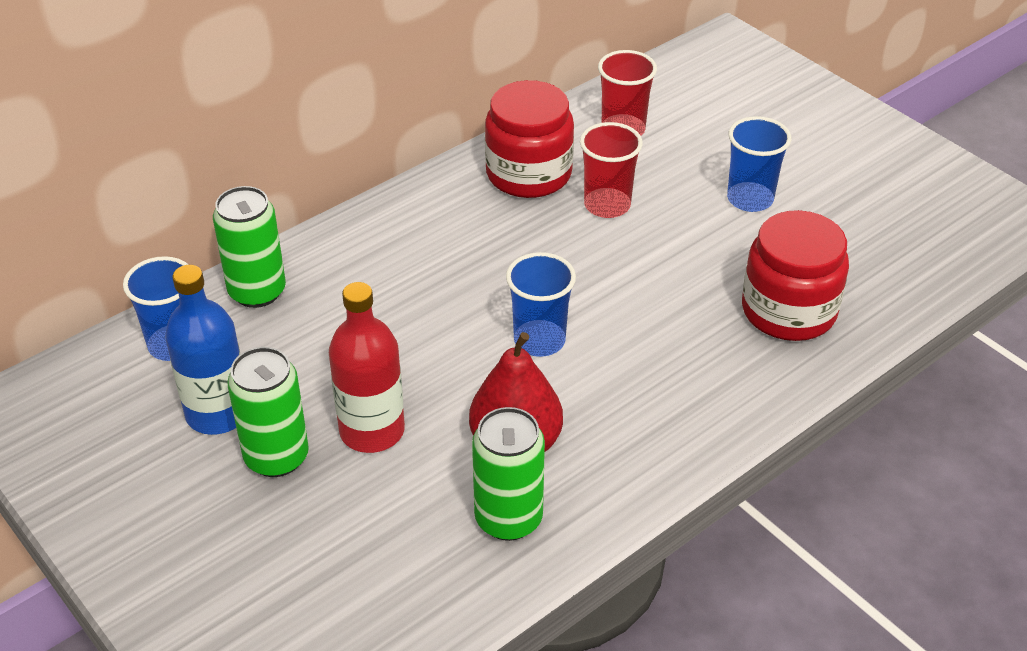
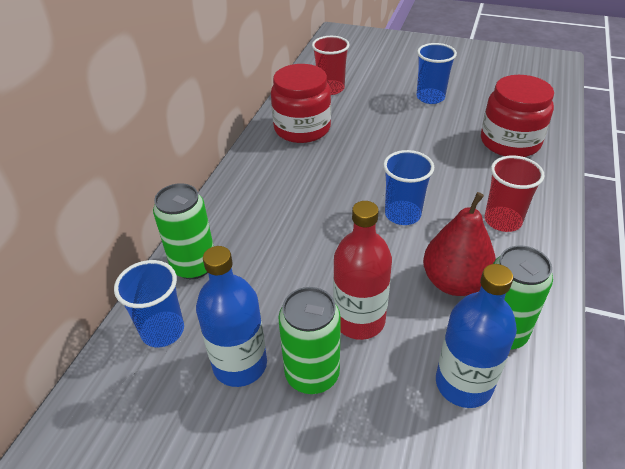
camera: 30 degrees left, 0 degrees up
(414, 543) = (463, 384): none -> blue bottle
(607, 205) = (362, 128): red cup -> red cup (502, 221)

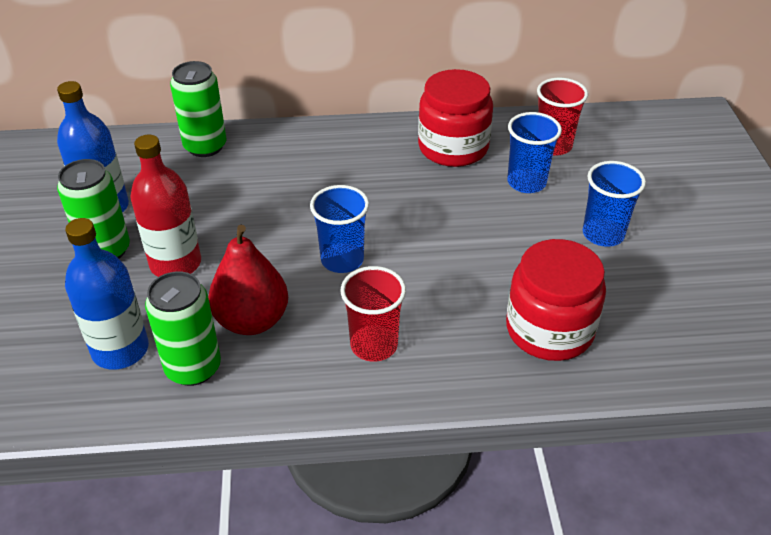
camera: 65 degrees right, 0 degrees up
(163, 331) = (127, 156): blue cup -> blue cup (526, 182)

